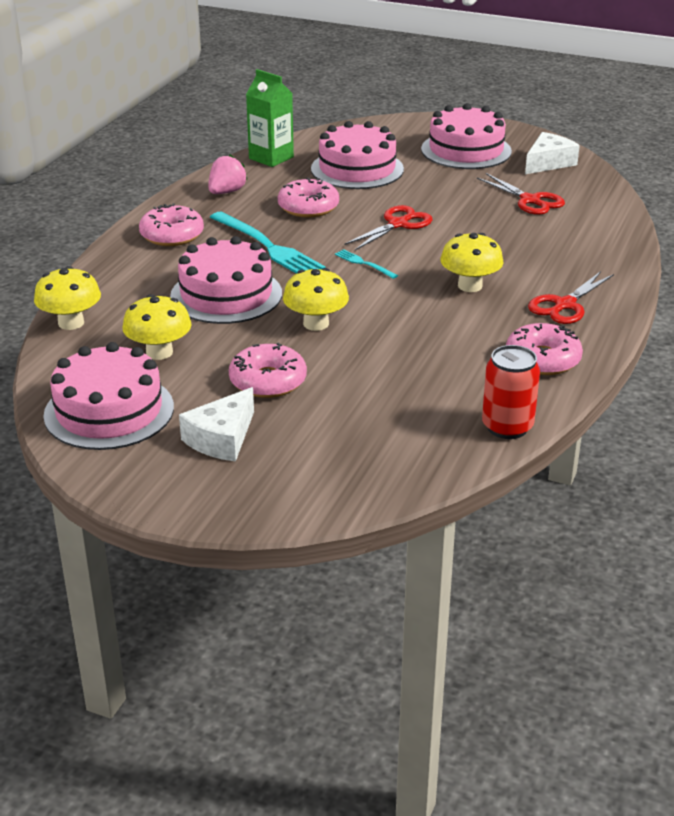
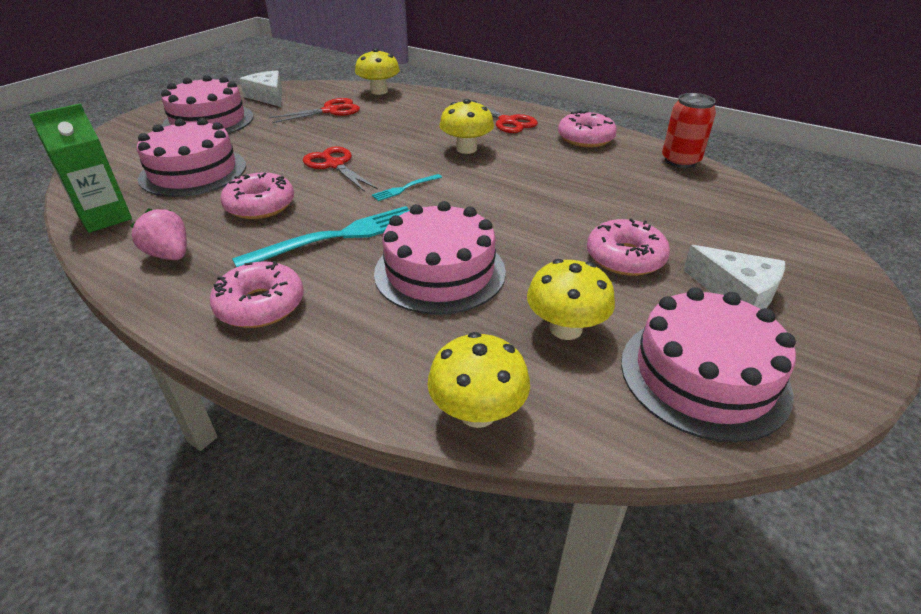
camera: 80 degrees left, 5 degrees up
(316, 324) = (516, 223): yellow mushroom -> yellow mushroom (379, 91)

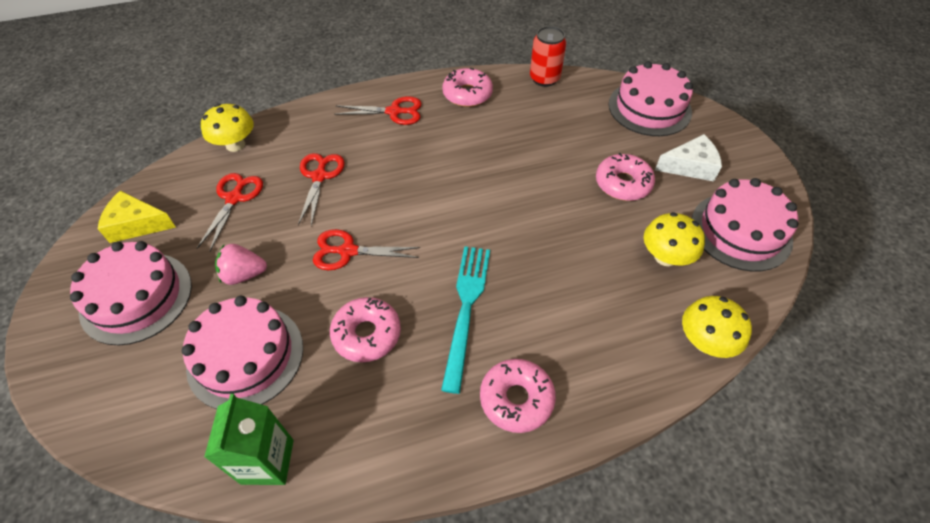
camera: 50 degrees left, 15 degrees up
(170, 255) = (389, 432): pink strawberry -> pink strawberry (244, 275)
(268, 97) = (136, 224): white cheese -> yellow cheese
(393, 126) = (319, 176): none -> red scissors
(405, 188) = (434, 231): turquoise fork -> none
(440, 272) = (561, 278): pink cake -> pink cake (649, 108)
(466, 149) = (411, 161): yellow mushroom -> none

